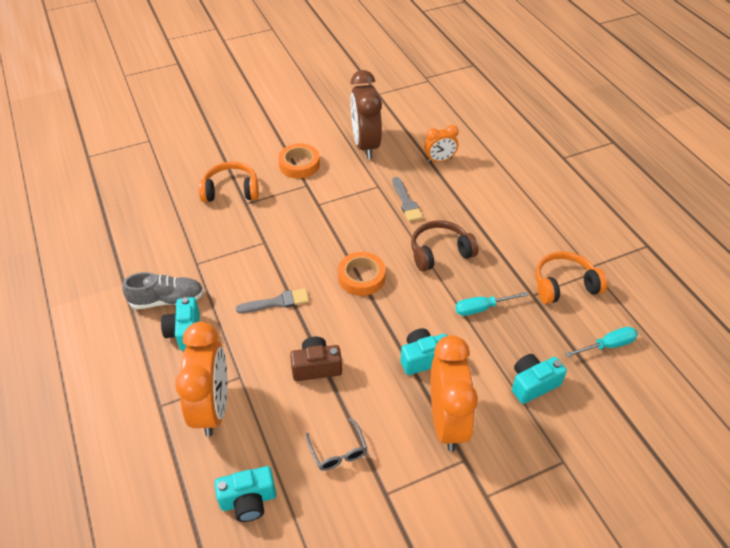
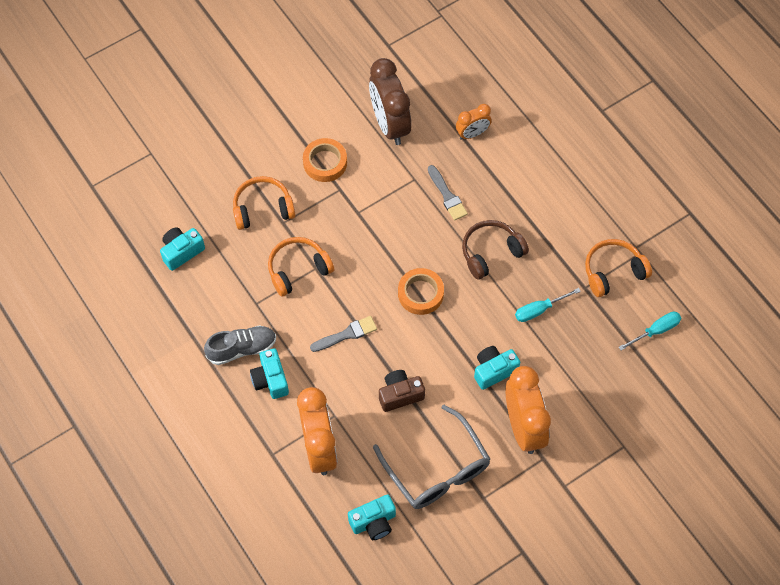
camera: 10 degrees left, 15 degrees up
(247, 241) = (298, 270): none -> orange headphones
(338, 451) = (437, 469): grey glasses -> grey glasses, size x2.09
(533, 384) = (593, 380): turquoise camera -> turquoise camera (181, 252)

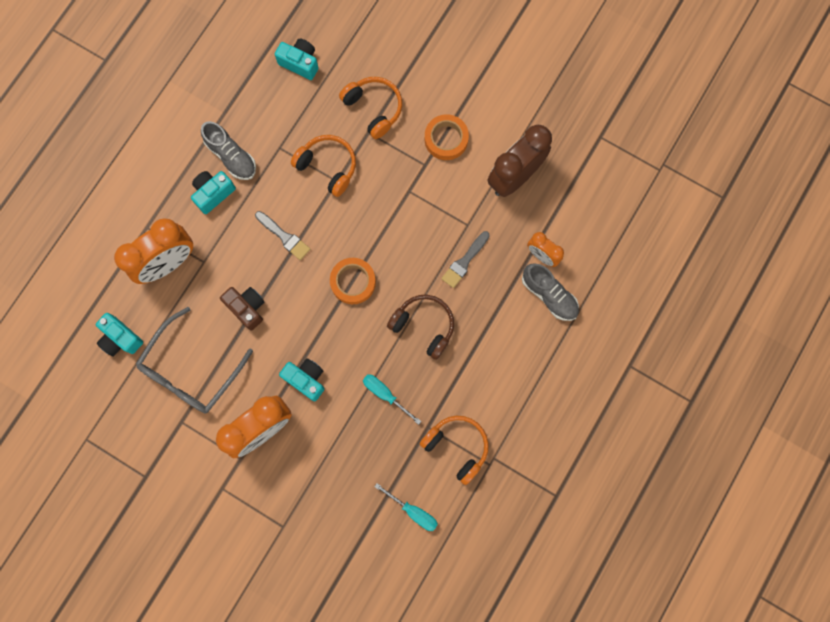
camera: 65 degrees right, 15 degrees up
(511, 143) = (549, 295): none -> grey shoe

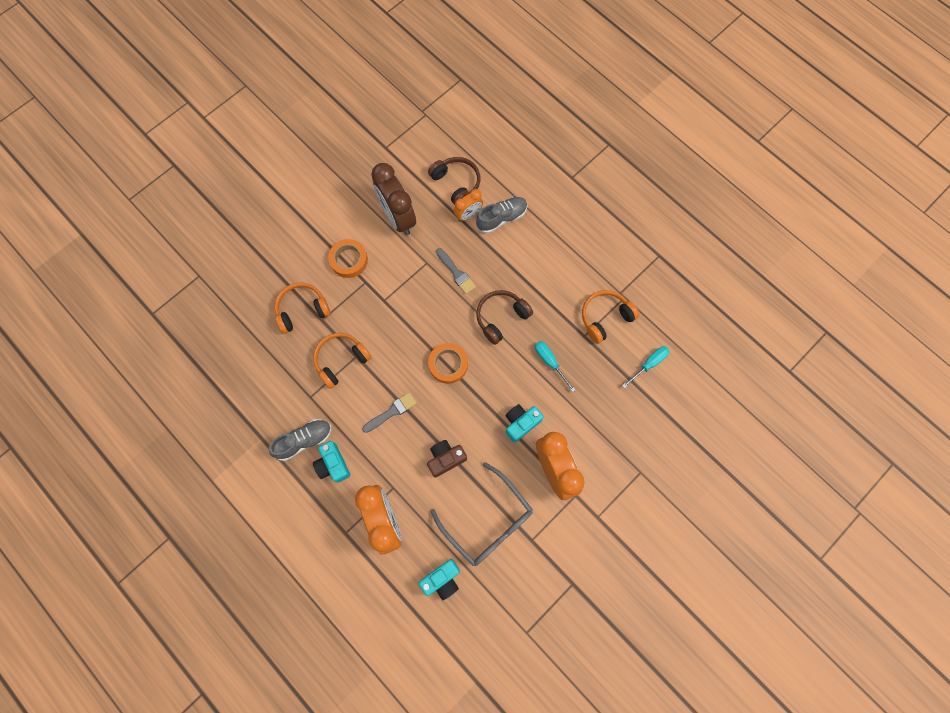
camera: 75 degrees left, 5 degrees down
(300, 63) = (238, 361): turquoise camera -> none
(385, 394) = (550, 362): turquoise screwdriver -> turquoise screwdriver turned 90 degrees clockwise
(578, 231) = (456, 184): none -> brown headphones

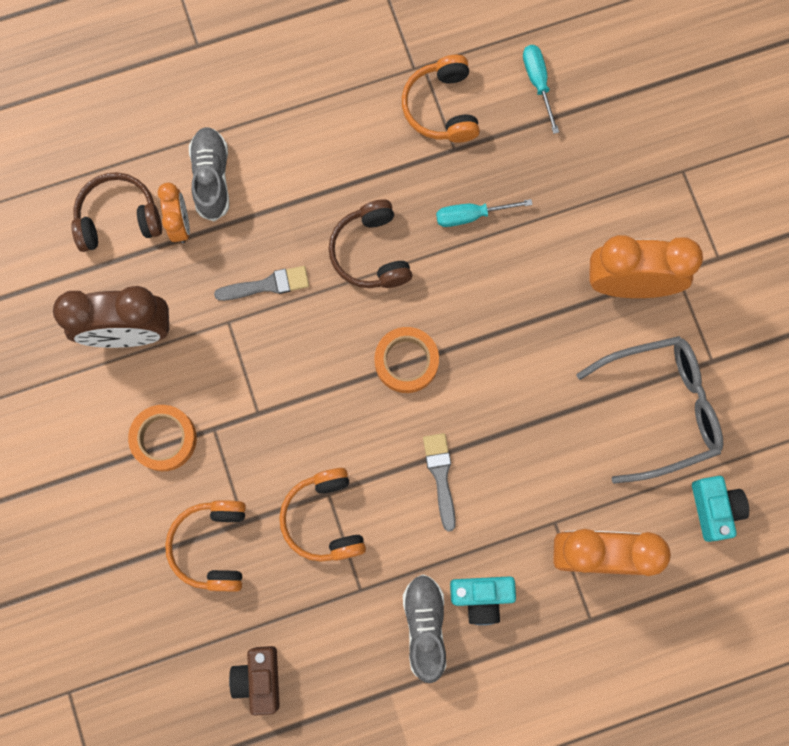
camera: 65 degrees left, 5 degrees up
(445, 459) = (546, 428): brown camera -> brown camera (259, 679)
(521, 423) = (542, 298): turquoise camera -> none

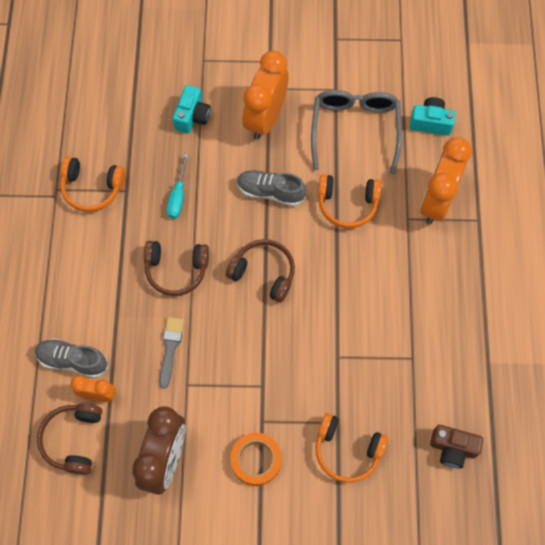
camera: 70 degrees left, 10 degrees down
(324, 518) = (354, 365): orange headphones -> orange headphones (347, 204)
(406, 361) = (263, 273): orange tape -> brown headphones
(425, 626) = (450, 324): grey shoe -> grey shoe (270, 192)
(440, 476) = (351, 279): grey brush -> none
(481, 597) = (442, 281): turquoise camera -> turquoise camera (192, 116)
(538, 83) = (103, 123): turquoise screwdriver -> none

